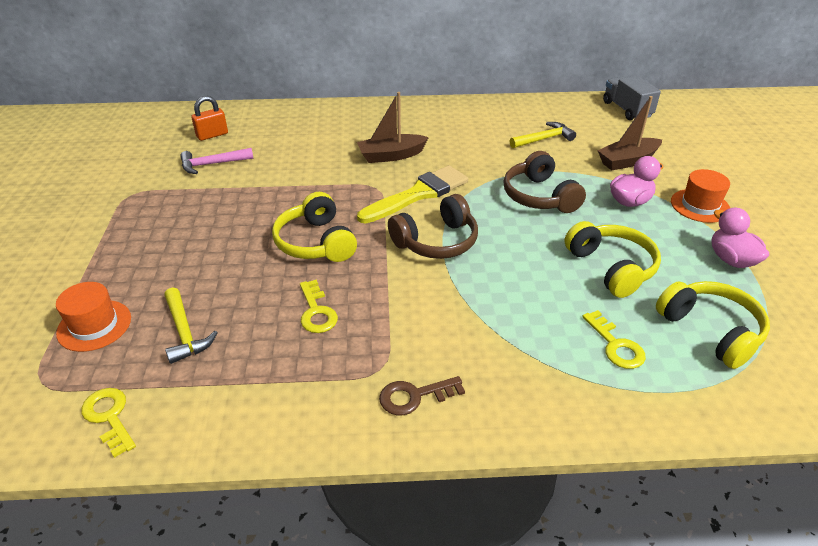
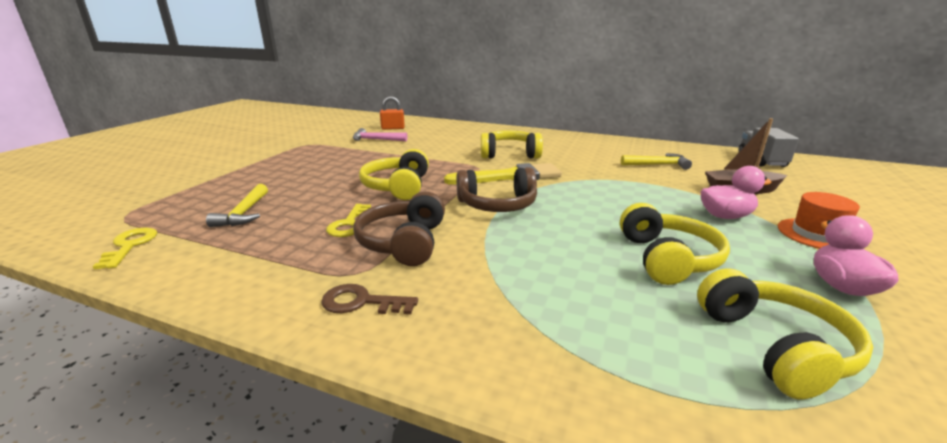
camera: 25 degrees right, 15 degrees down
(94, 325) = (197, 197): orange hat -> none
(391, 155) = (509, 154): brown boat -> yellow headphones
(539, 196) = (624, 196): brown headphones -> brown headphones (404, 242)
(616, 345) = (624, 324): yellow key -> none

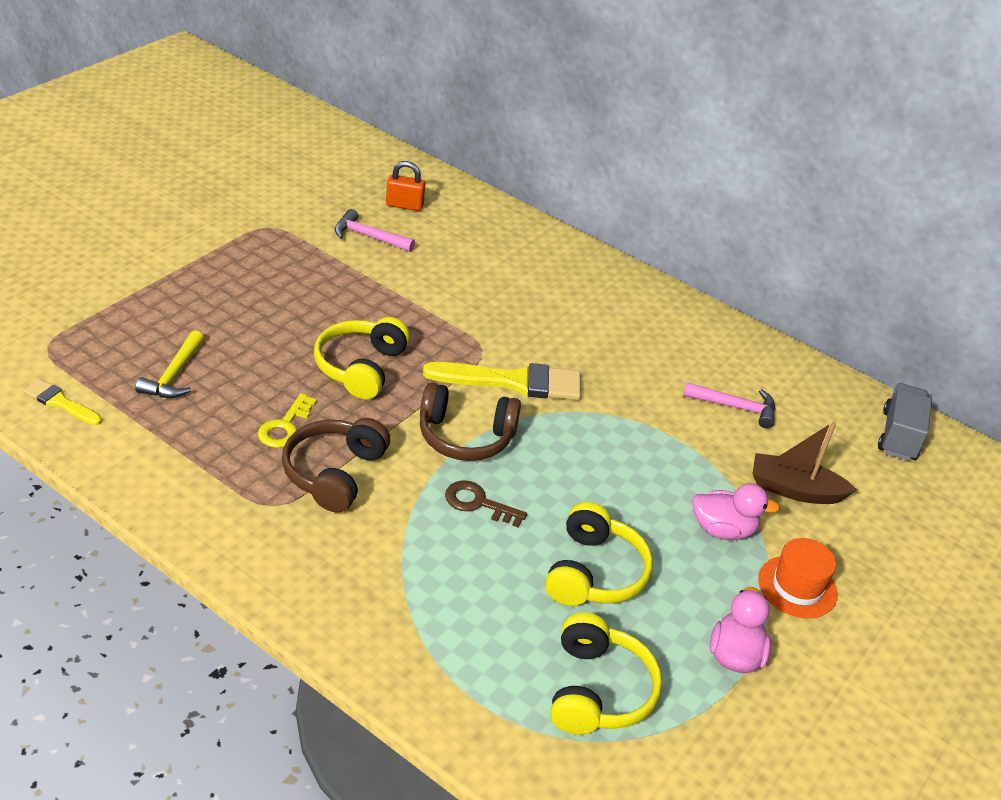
camera: 10 degrees right, 15 degrees up
(129, 245) = (60, 402): yellow key -> yellow brush
(361, 302) = (270, 543): brown key -> brown key (478, 503)
(509, 154) = (543, 326): yellow headphones -> none
(658, 165) = (735, 407): yellow hammer -> pink hammer

